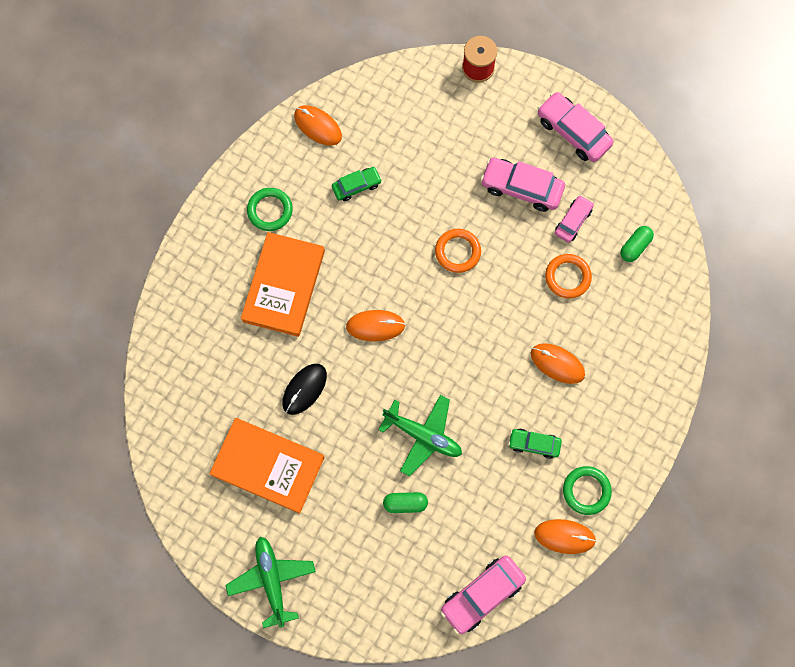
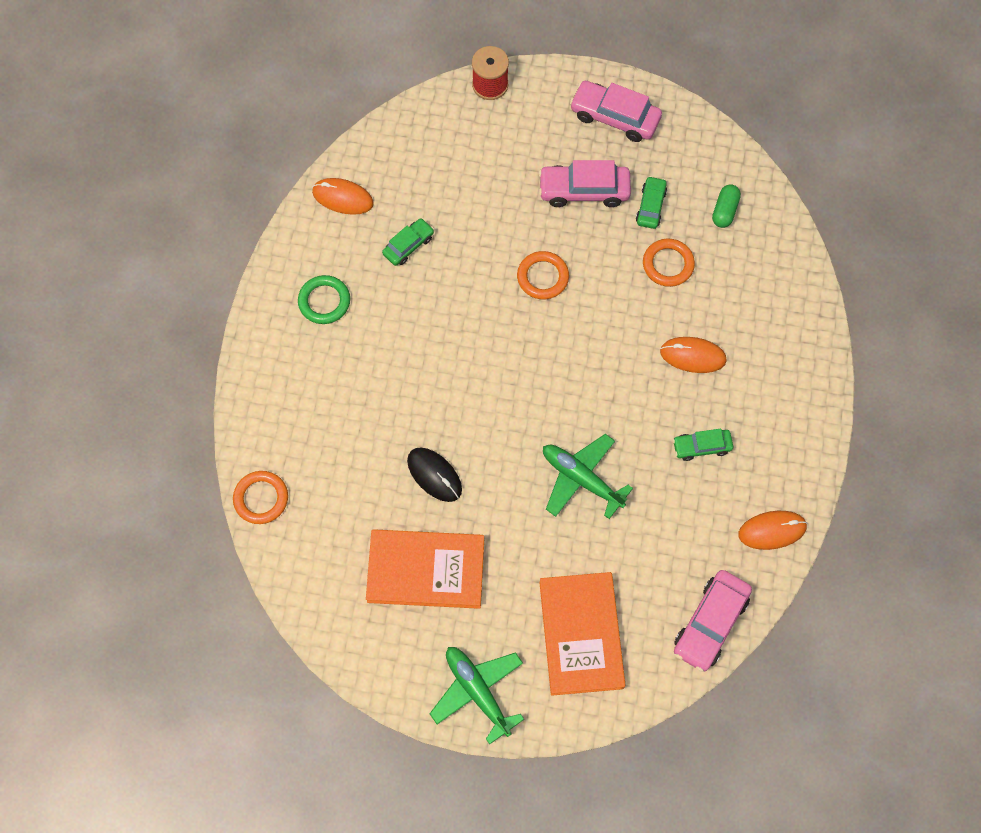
camera: 20 degrees left, 5 degrees down
(159, 359) = (261, 498): none -> orange ring
(284, 286) = (370, 374): orange book -> orange book (581, 634)
(304, 389) = (434, 475): black mouse -> black mouse turned 60 degrees counterclockwise
(375, 326) = (485, 383): orange mouse -> none
(405, 503) = (590, 557): green capsule -> none
(423, 435) = (581, 479): green plane -> green plane turned 150 degrees counterclockwise
(573, 221) = (651, 206): pink car -> green car
(586, 491) = (775, 475): green ring -> none

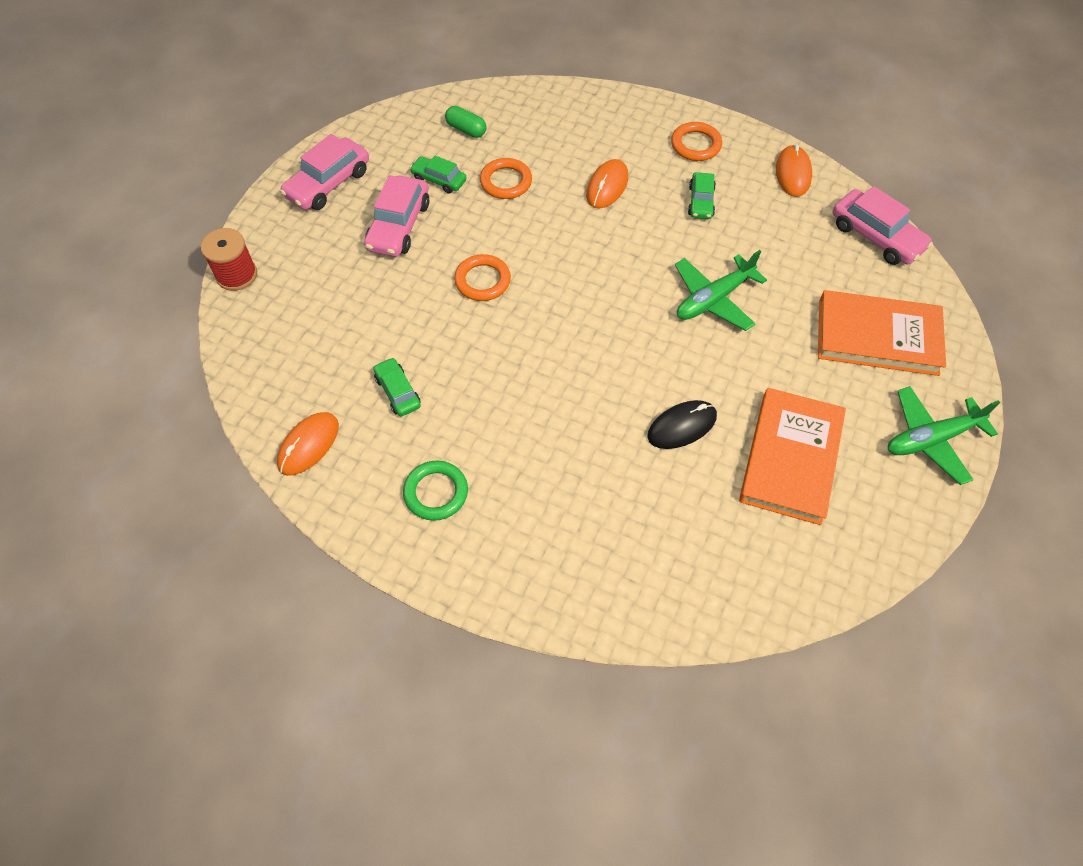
camera: 75 degrees left, 10 degrees down
(261, 498) = (672, 616): orange ring -> orange ring (695, 145)

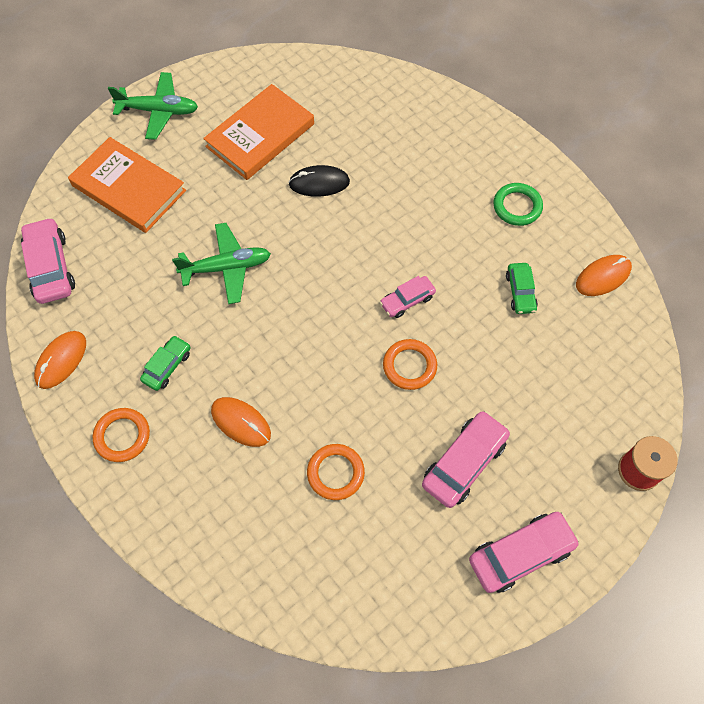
camera: 155 degrees left, 5 degrees up
(439, 180) = (402, 506): green car -> none
(466, 130) = (343, 569): green capsule -> none
(514, 338) = (407, 300): none -> pink car
(607, 186) = (241, 422): orange mouse -> orange mouse turned 75 degrees clockwise

